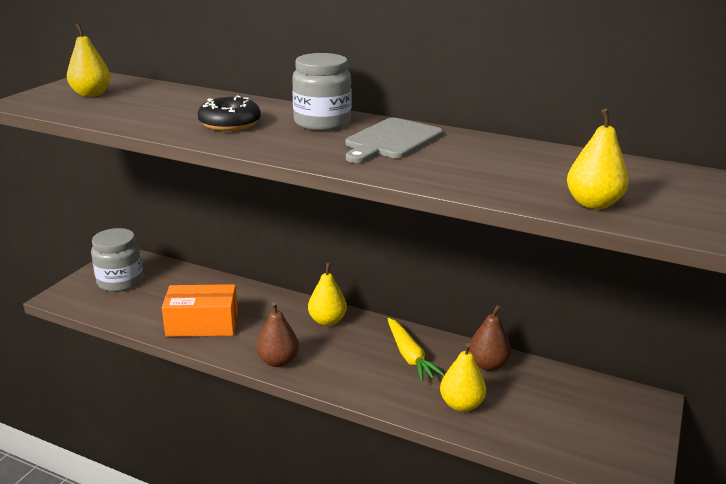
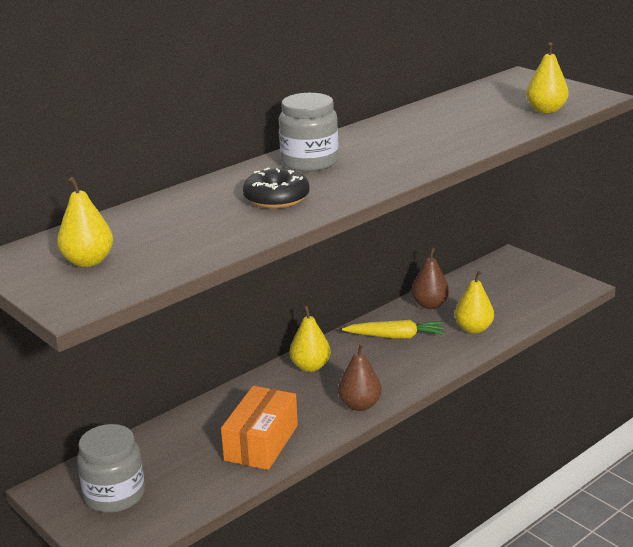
camera: 65 degrees left, 0 degrees up
(391, 140) = (380, 144): grey cutting board -> none

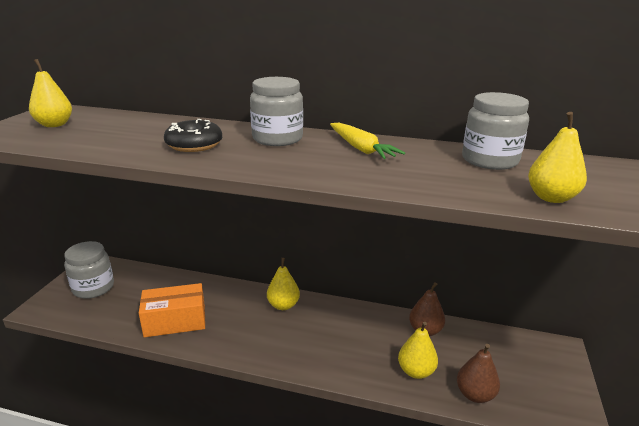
camera: 55 degrees right, 0 degrees up
(360, 405) = (250, 349): brown pear -> brown pear (475, 394)
(396, 336) = (360, 330): yellow carrot -> yellow carrot (361, 149)
(464, 105) = (489, 160): none -> grey jar

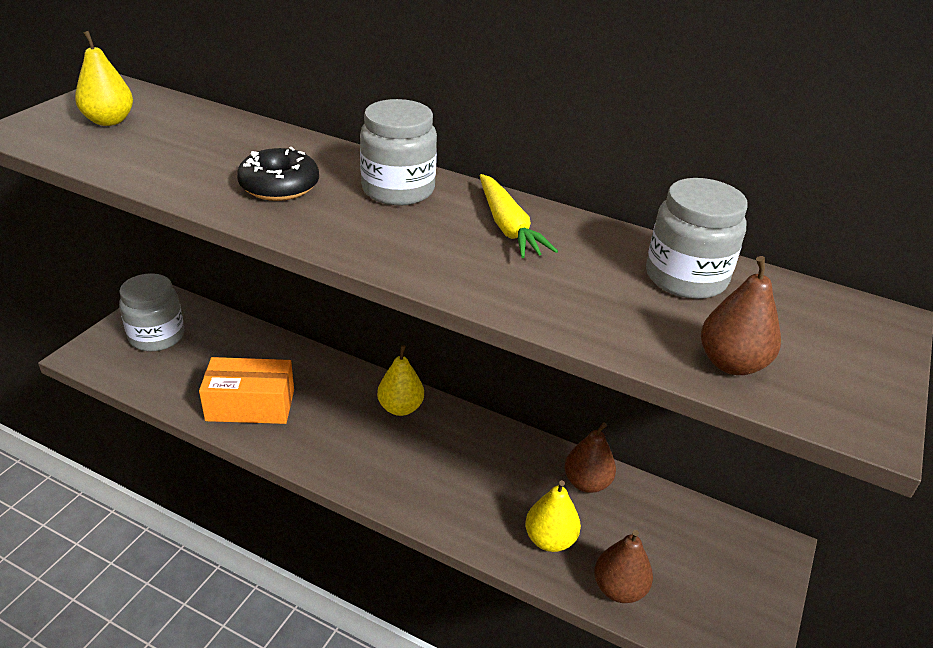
camera: 10 degrees right, 10 degrees up
(551, 198) = (731, 363): yellow pear -> brown pear

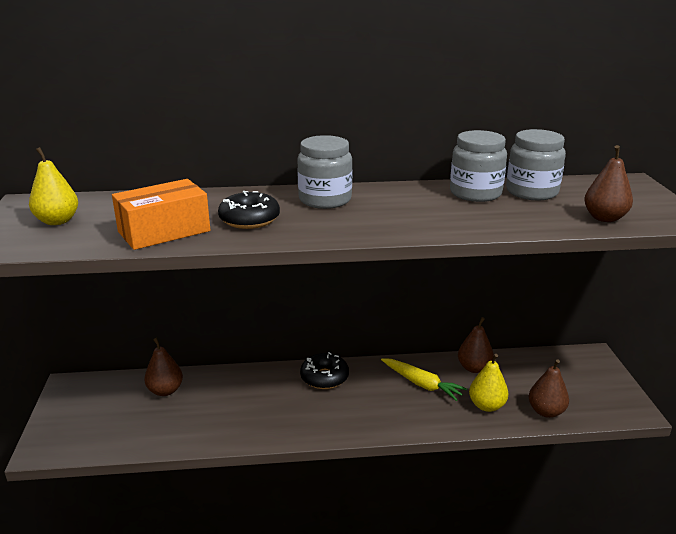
camera: 30 degrees left, 10 degrees down
(157, 336) = (93, 410): grey jar -> grey jar (475, 193)
(235, 346) = (165, 390): none -> brown pear
(250, 405) = (220, 421): orange box -> orange box (164, 231)
(400, 408) = (324, 377): yellow pear -> black donut
(508, 226) = (414, 198): yellow carrot -> yellow carrot (421, 384)

